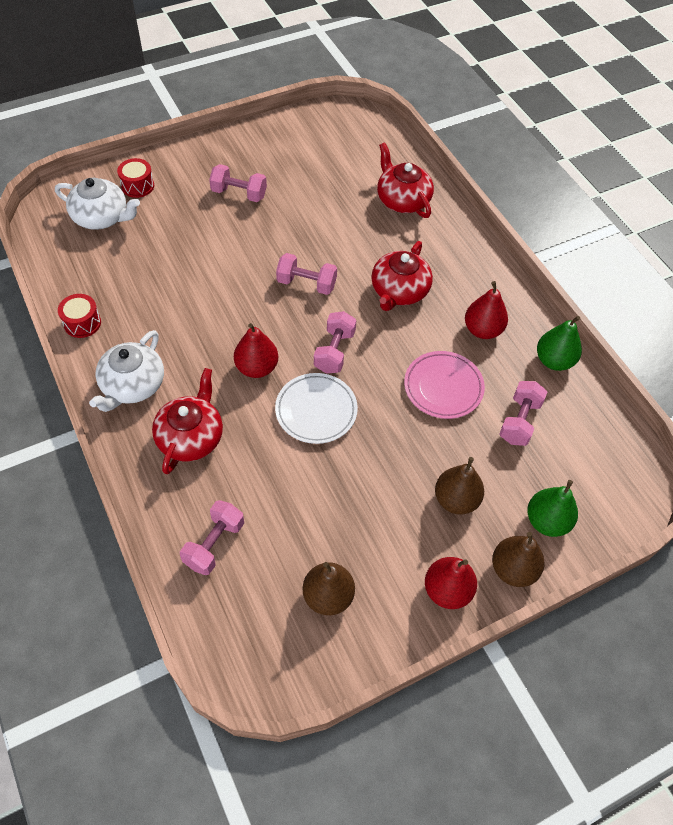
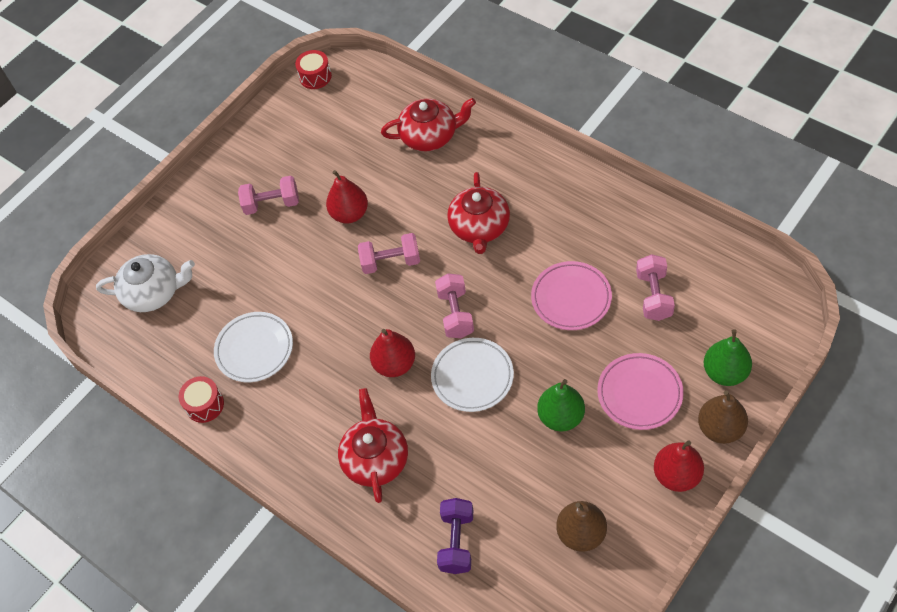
camera: 15 degrees left, 0 degrees up
(132, 385) = (291, 439): white teapot -> none
(138, 186) = (168, 244): red drum -> red drum (315, 76)
(150, 299) = (254, 349): none -> white plate
(214, 544) = (457, 542): pink dumbbell -> purple dumbbell
(402, 200) = (430, 136): red teapot -> red teapot turned 135 degrees clockwise
(456, 499) = (639, 393): brown pear -> pink plate
(482, 330) = (575, 227): red pear -> red pear (350, 214)
(554, 360) = (652, 225): green pear -> green pear (561, 417)

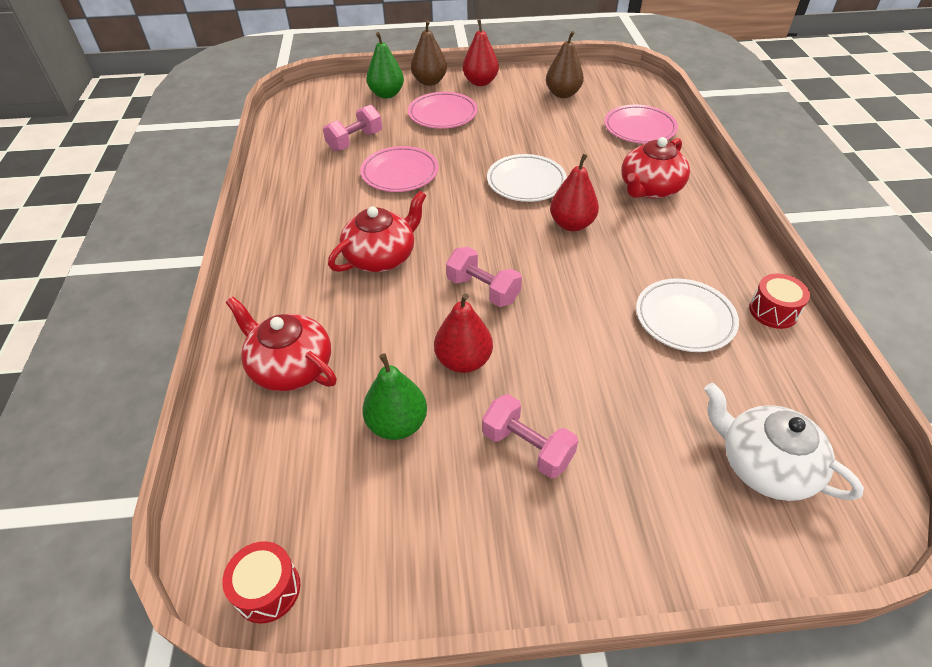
camera: 140 degrees left, 10 degrees down
(455, 314) = (485, 220): pink dumbbell -> none
(457, 542) = (639, 128): purple dumbbell -> pink plate
(561, 417) = (501, 133): green pear -> green pear (397, 424)

